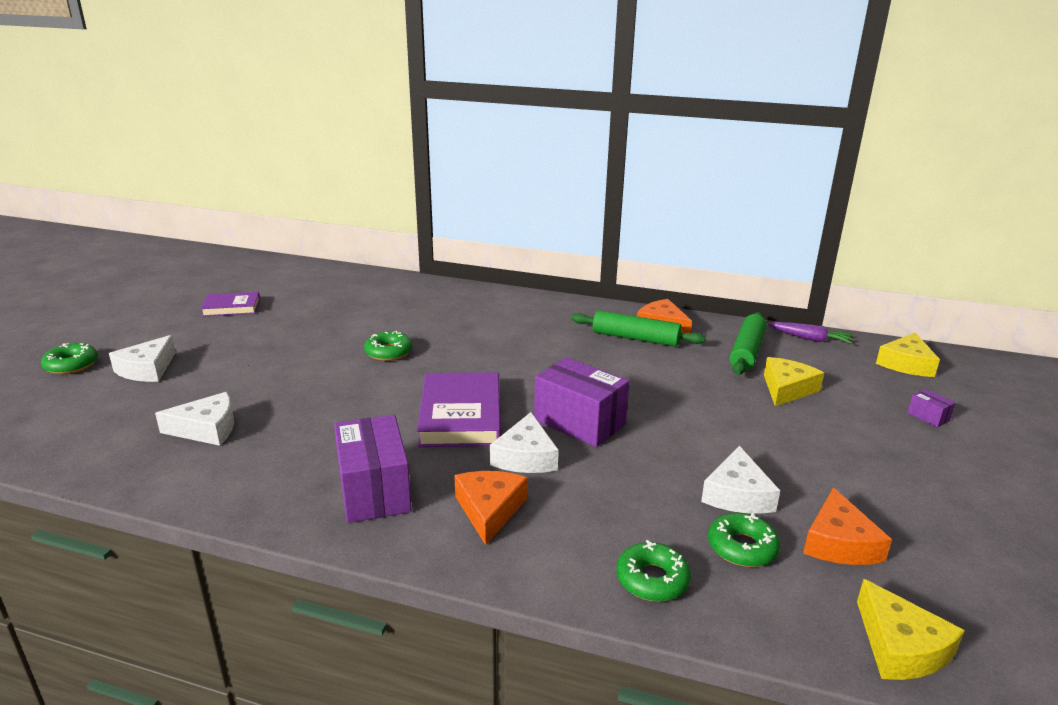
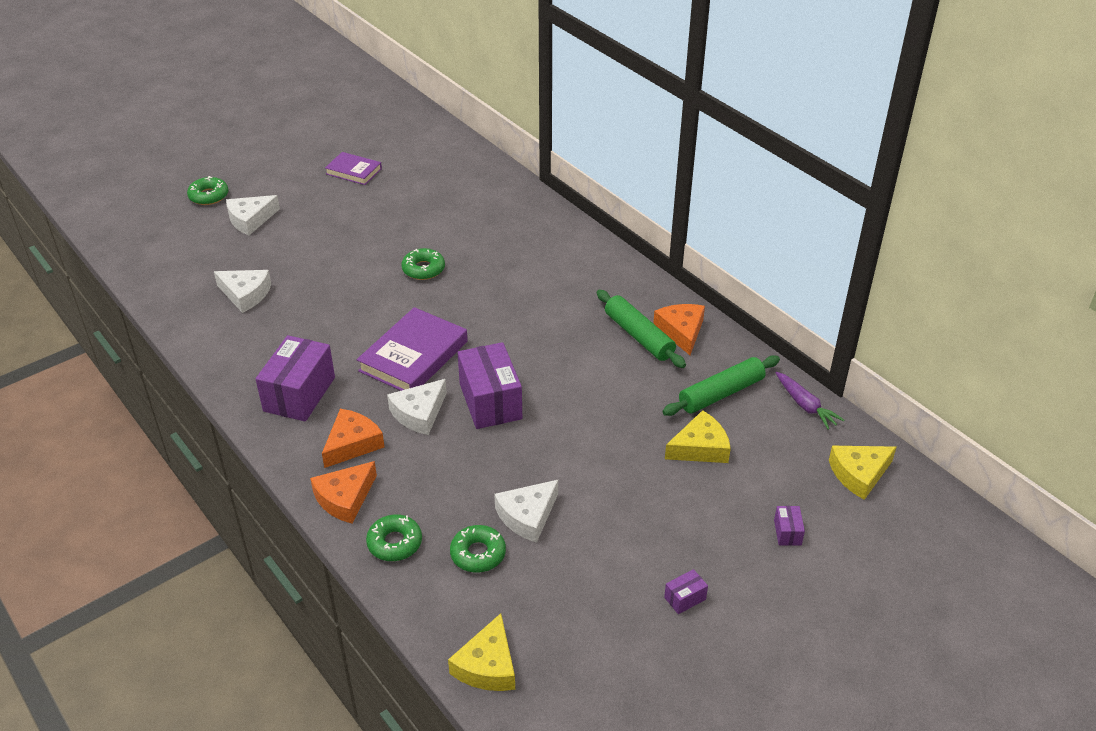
camera: 35 degrees right, 15 degrees up
(839, 543) = (548, 586): orange cheese -> orange cheese (345, 498)
(945, 495) = (685, 598): none -> purple box

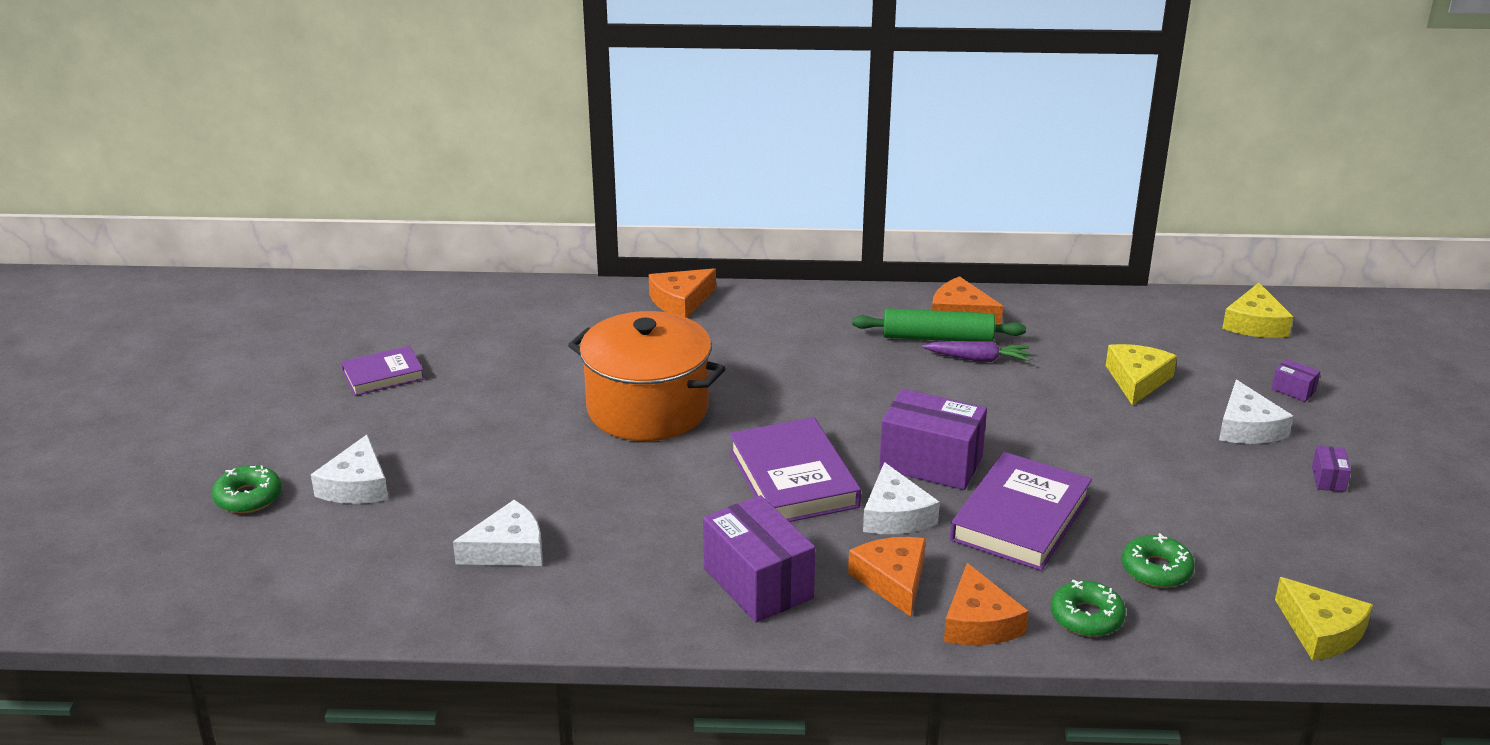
camera: 50 degrees left, 10 degrees down
(423, 269) = (648, 409): green donut -> orange pot
(471, 467) = (1020, 518): none -> purple book
(527, 516) = (1131, 516): white cheese -> white cheese (1247, 427)
(550, 221) = (680, 301): none -> orange cheese
(721, 394) = (1075, 336): green rolling pin -> none
(805, 405) = (1139, 305): purple carrot -> purple carrot (978, 359)

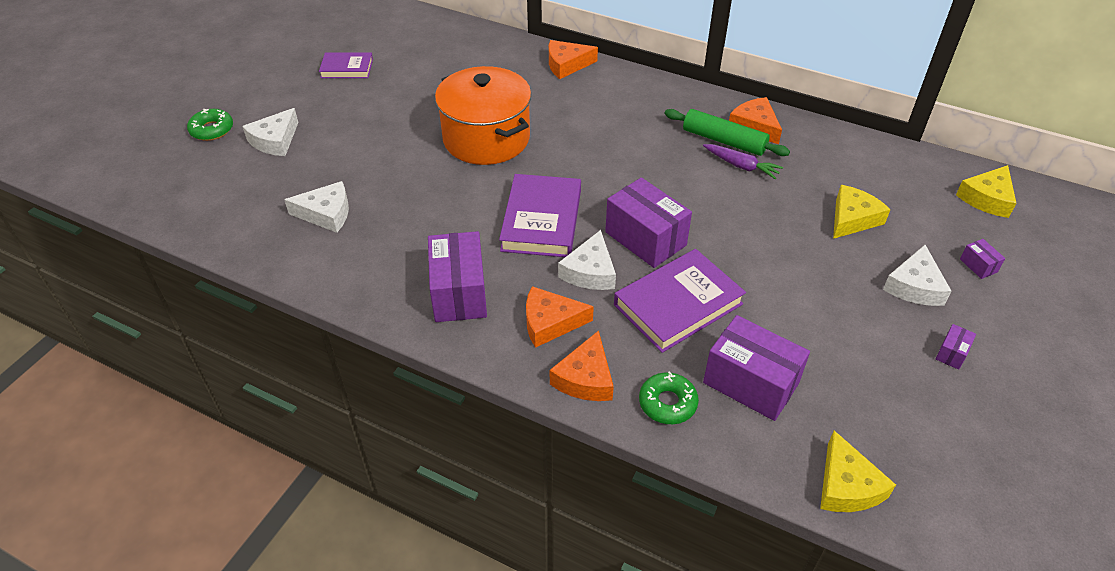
camera: 25 degrees right, 15 degrees up
(893, 580) = (550, 322): orange cheese -> orange cheese turned 105 degrees counterclockwise
(1156, 570) = (750, 383): green donut -> purple box

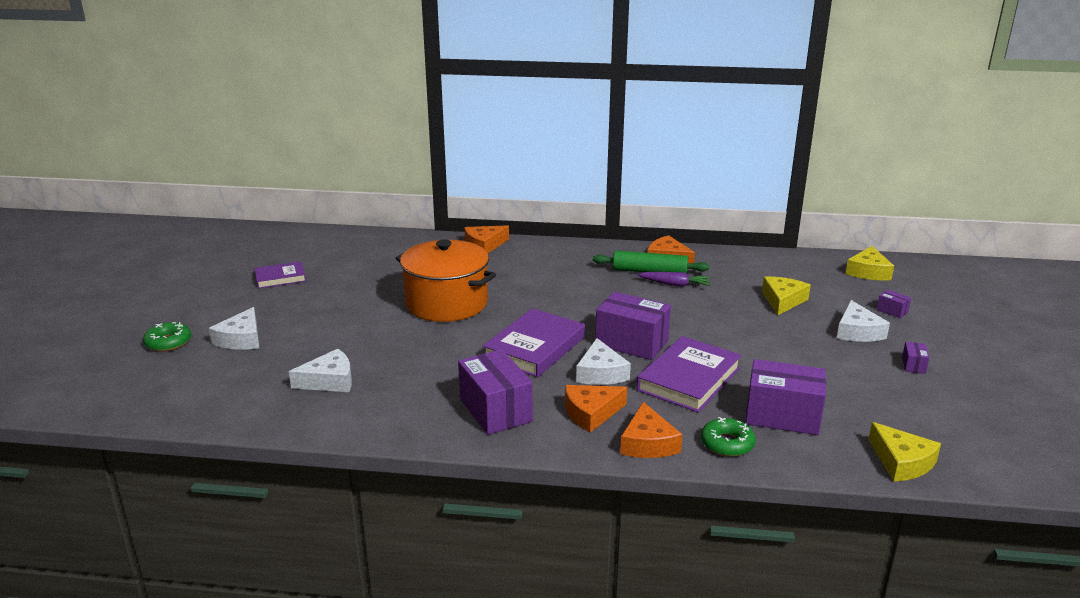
camera: 20 degrees left, 20 degrees down
(542, 220) = (535, 348): purple book -> purple book turned 45 degrees clockwise

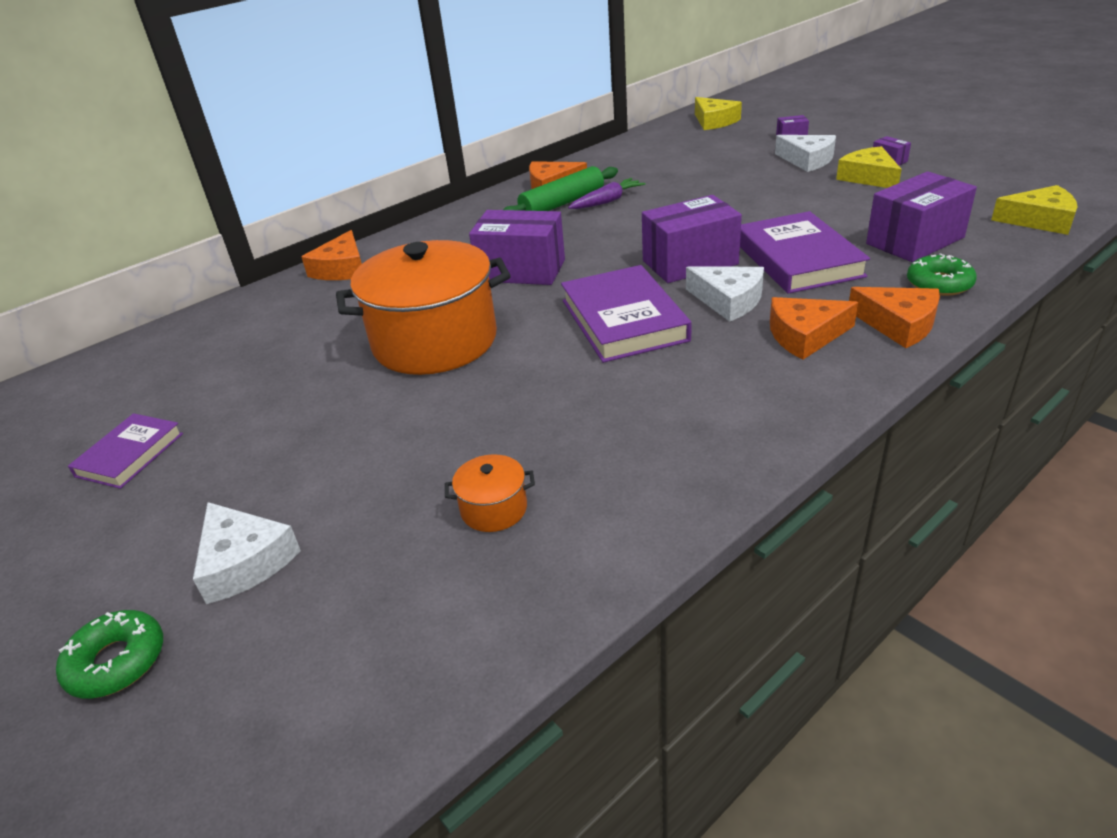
camera: 45 degrees left, 10 degrees up
(329, 381) = (494, 509): white cheese -> orange pot
(495, 410) = (730, 395): purple box -> purple box (521, 270)
(591, 413) = (805, 335): orange cheese -> orange cheese turned 60 degrees clockwise
(782, 301) = (712, 168): yellow cheese -> yellow cheese (868, 177)

